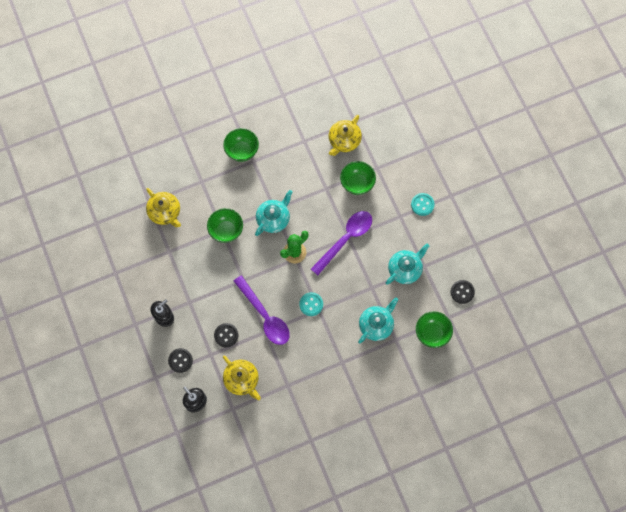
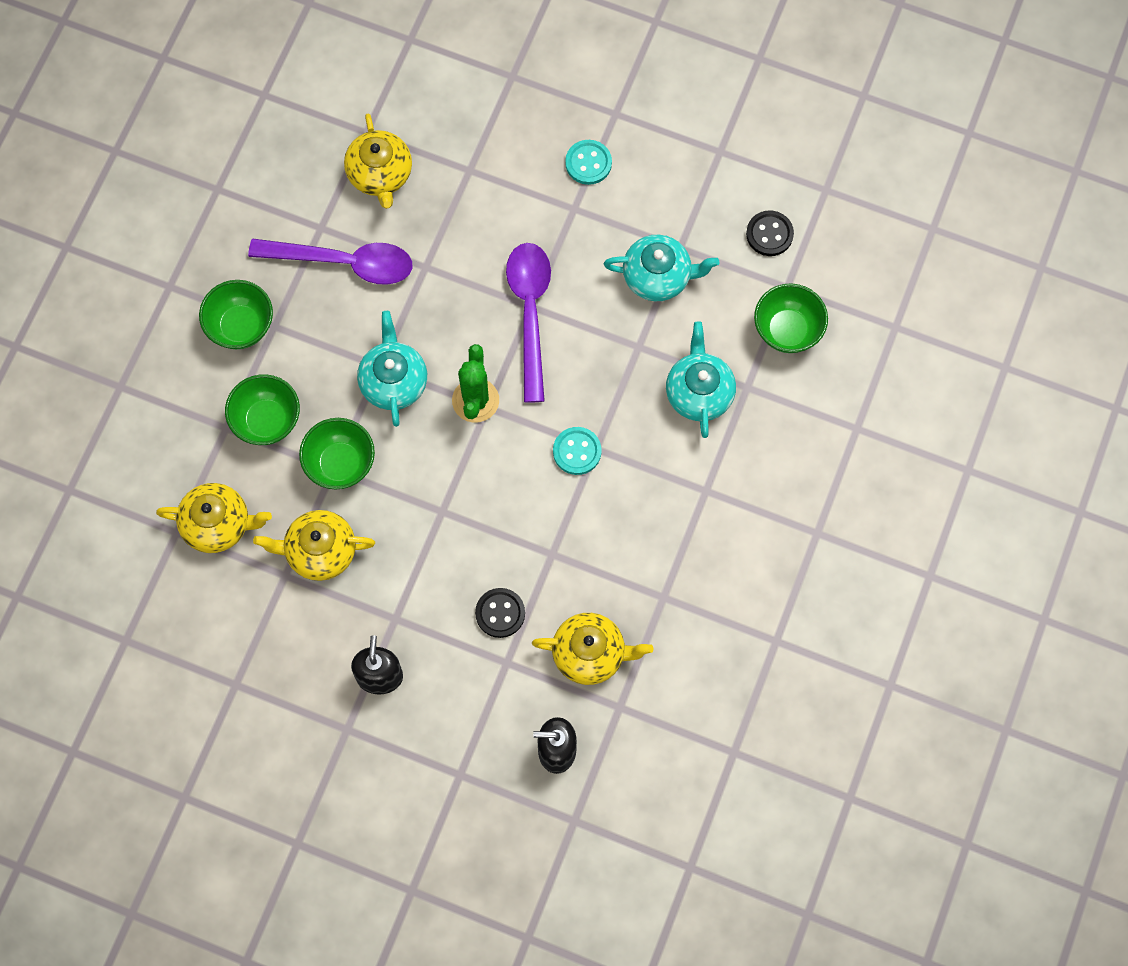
camera: 45 degrees left, 0 degrees up
(180, 360) = (471, 714): black button -> none
(188, 254) = (319, 551): none -> yellow teapot
(264, 316) = (527, 532): purple spoon -> purple spoon (343, 263)
(357, 183) = (463, 218): green bowl -> green bowl (267, 421)
(405, 269) = (658, 276): turquoise teapot -> turquoise teapot turned 90 degrees clockwise

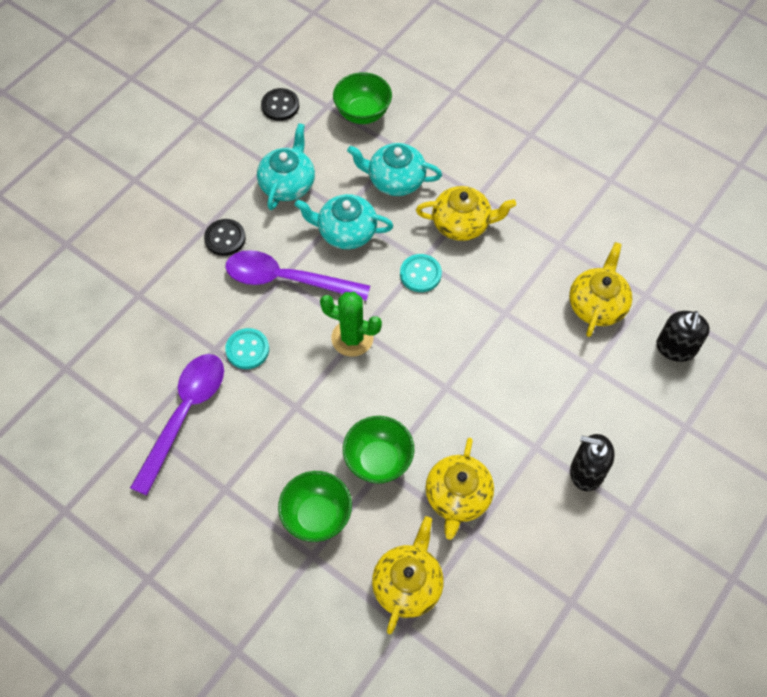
camera: 75 degrees left, 10 degrees down
(241, 326) = (214, 519): green bowl -> none
(380, 174) = (111, 365): yellow teapot -> yellow teapot (462, 224)
(393, 381) = (313, 398): turquoise teapot -> turquoise teapot (346, 232)
(500, 613) = (548, 363): black button -> black button (225, 238)
(588, 163) = (170, 208): turquoise button -> turquoise button (247, 349)

